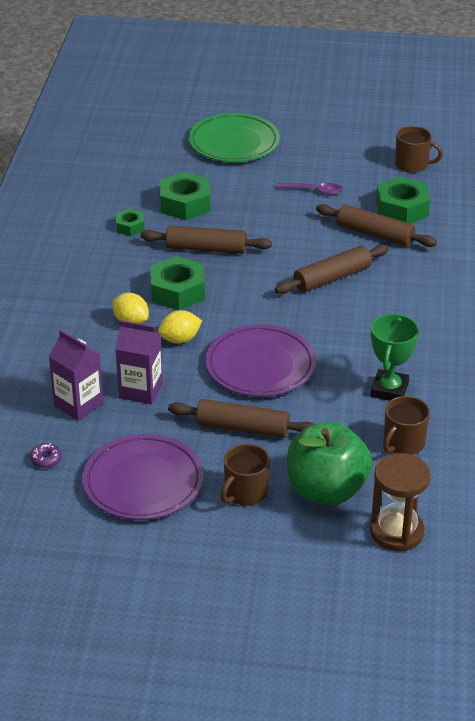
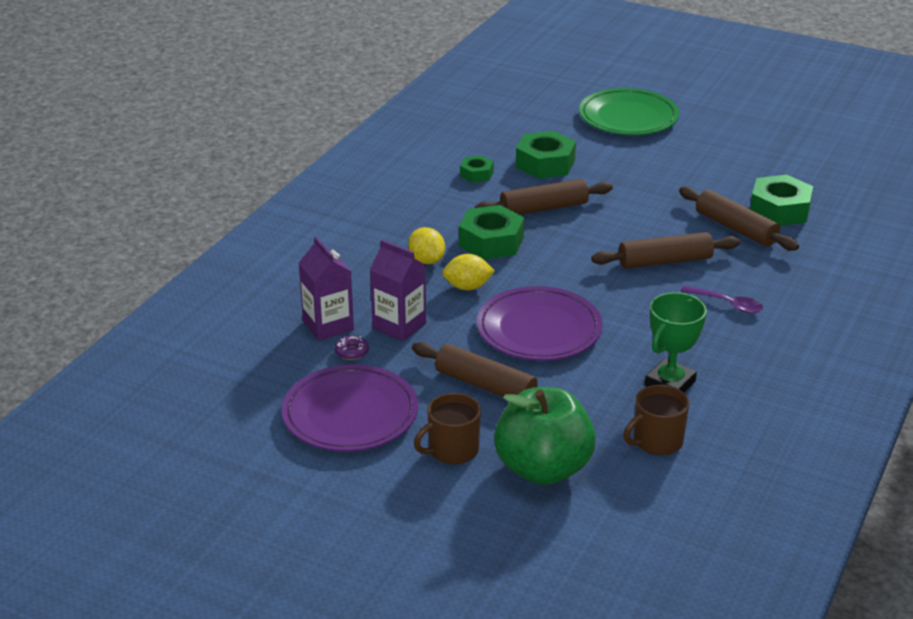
camera: 20 degrees right, 5 degrees down
(46, 459) = (265, 370): purple donut -> purple donut (352, 352)
(206, 248) = (544, 208): brown rolling pin -> brown rolling pin turned 45 degrees counterclockwise
(314, 191) = (690, 176): purple spoon -> purple spoon (727, 304)
(396, 532) = (599, 531): brown hourglass -> none
(412, 164) = (814, 170): brown mug -> none

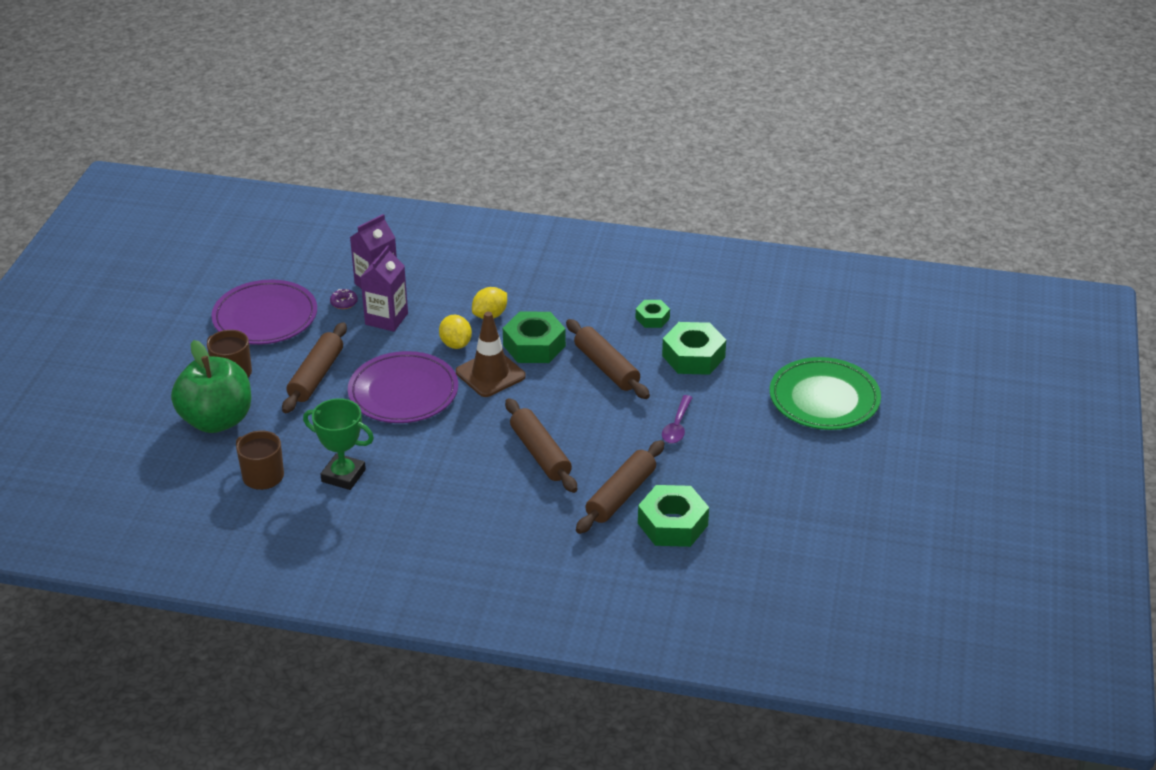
camera: 75 degrees right, 5 degrees up
(528, 273) = (490, 374): none -> brown traffic cone
(727, 304) = (479, 500): purple spoon -> purple spoon (677, 426)

